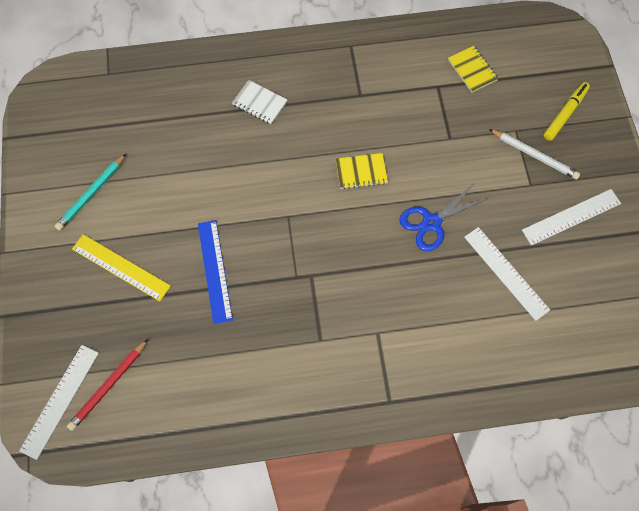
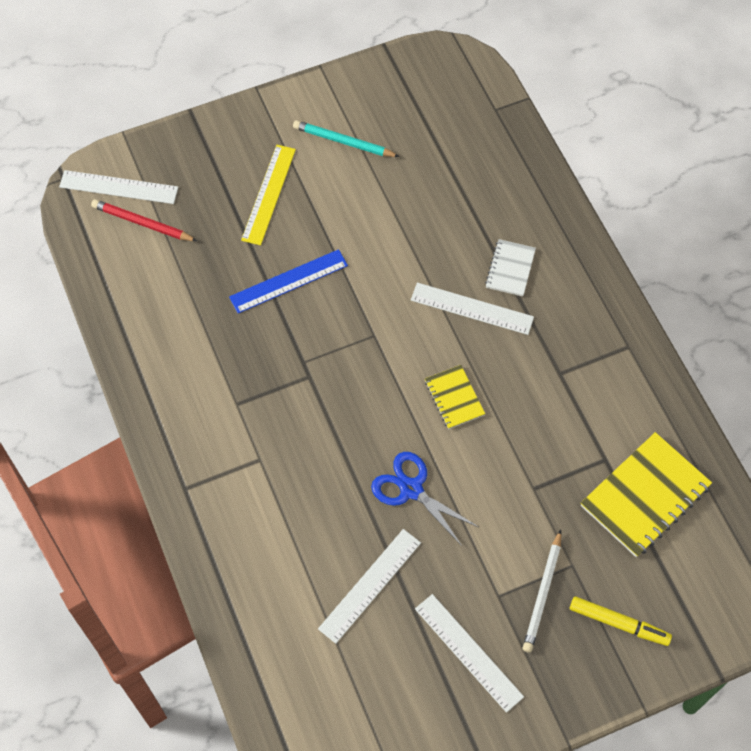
camera: 75 degrees right, 5 degrees down
(286, 139) = (472, 309): none -> white ruler
(472, 70) = (645, 496): yellow notebook -> yellow notebook, size x1.83

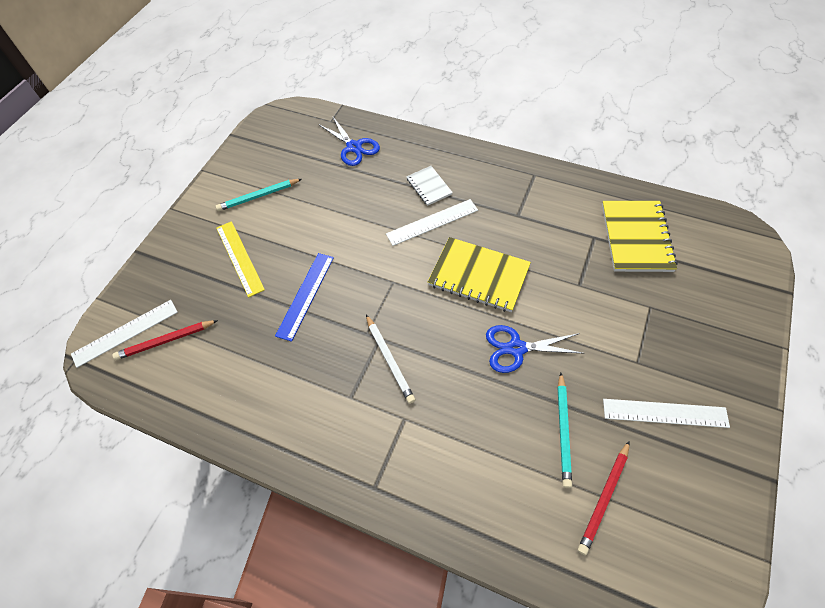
camera: 40 degrees left, 5 degrees down
(342, 658) = (603, 498): none -> red pencil
(370, 585) = (563, 431): white ruler -> turquoise pencil
(454, 398) = (479, 276): yellow notebook -> yellow notebook, size x1.83
(485, 161) = (354, 147): none -> blue scissors
(542, 594) = (657, 337): white pencil -> white pencil (389, 360)
(618, 623) = (712, 315): yellow marker -> none

